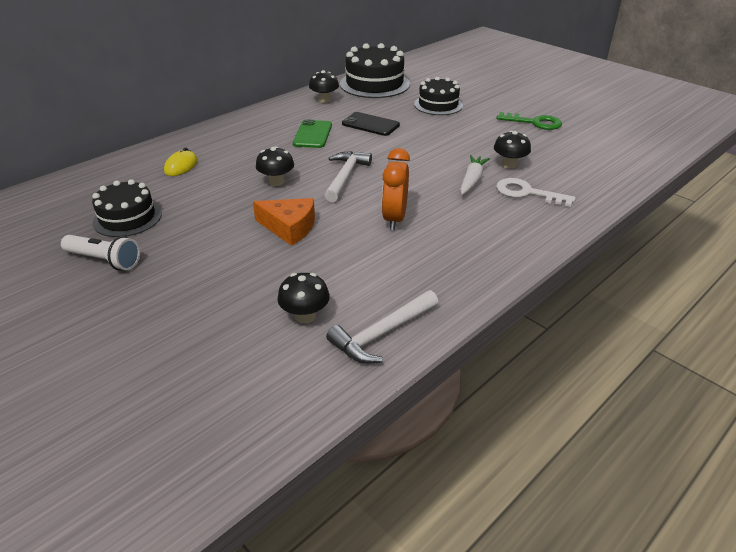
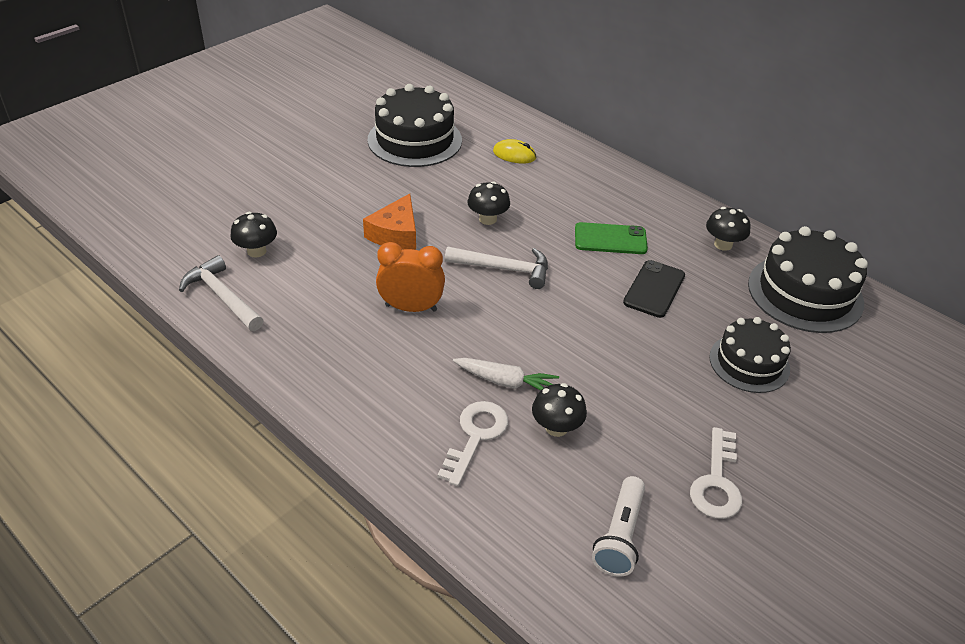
camera: 85 degrees right, 5 degrees up
(104, 260) = (349, 140): white flashlight -> white flashlight (620, 536)
(127, 218) = (414, 140): black cake -> black cake, size x1.55
(534, 123) = (716, 482): green key -> white key

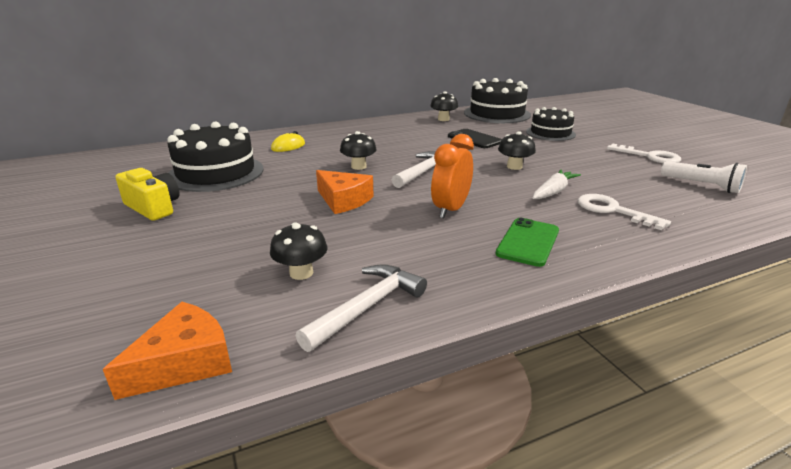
camera: 65 degrees left, 15 degrees down
(144, 240) = (185, 362): none -> orange cheese
(222, 296) = (367, 307): white hammer -> white hammer turned 150 degrees clockwise
(328, 140) = (153, 207): none -> yellow camera
(556, 427) = (603, 185): black mushroom -> black mushroom (514, 167)
(610, 239) = (416, 140): green phone -> green phone (528, 242)

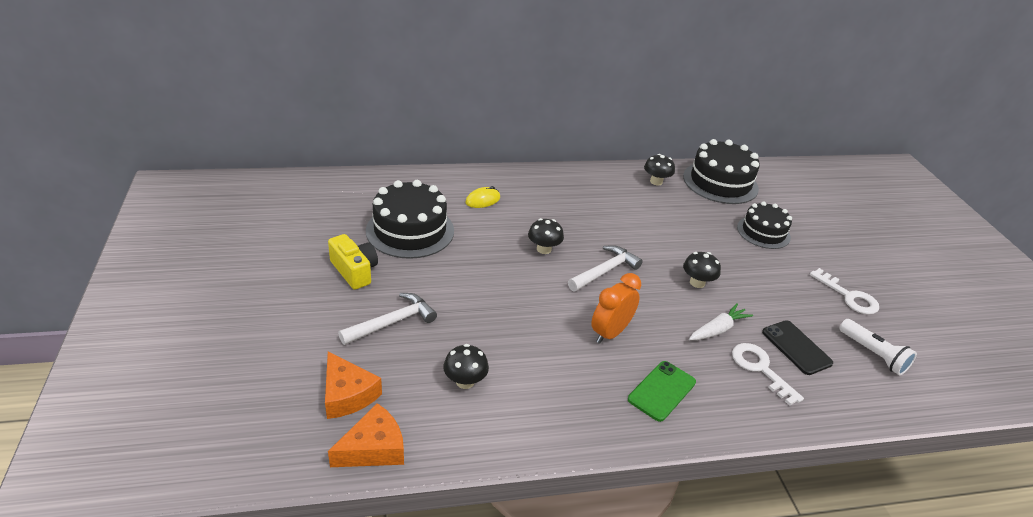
camera: 10 degrees right, 10 degrees up
(343, 200) = (518, 298): orange cheese -> orange cheese (347, 395)
(367, 307) = (507, 430): white hammer -> white hammer (392, 322)
(474, 139) = (675, 226): black phone -> black phone (796, 347)

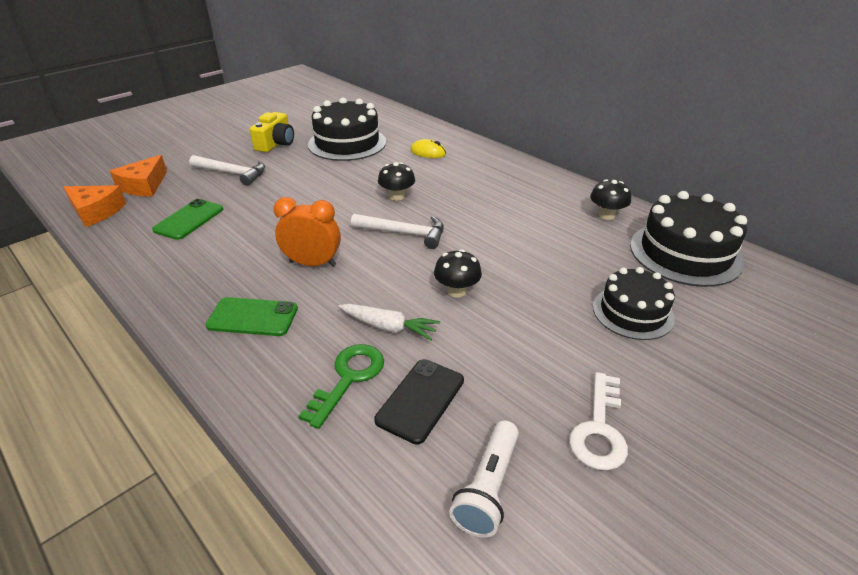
camera: 60 degrees right, 0 degrees up
(465, 381) = (189, 219): black mushroom -> green phone
(760, 369) = (348, 378): white key -> green key

